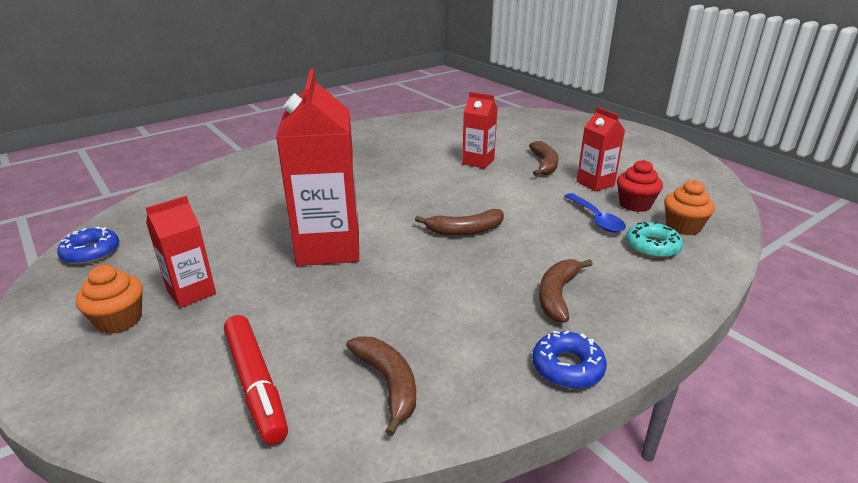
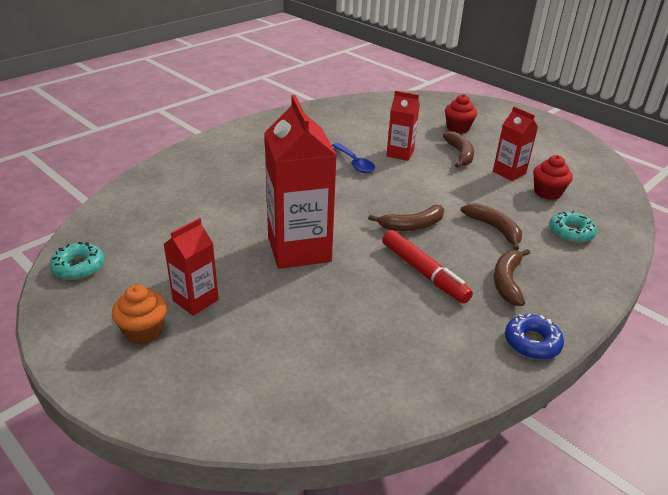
camera: 10 degrees left, 5 degrees up
(91, 252) = (78, 267): blue donut -> turquoise donut
(256, 384) = (292, 377): red marker -> red marker (424, 273)
(388, 383) = (398, 367): brown banana -> brown banana (494, 229)
(550, 140) = (458, 128): none -> red cupcake
(596, 219) = (519, 208): blue spoon -> blue spoon (355, 163)
(683, 227) = (591, 212): orange cupcake -> none

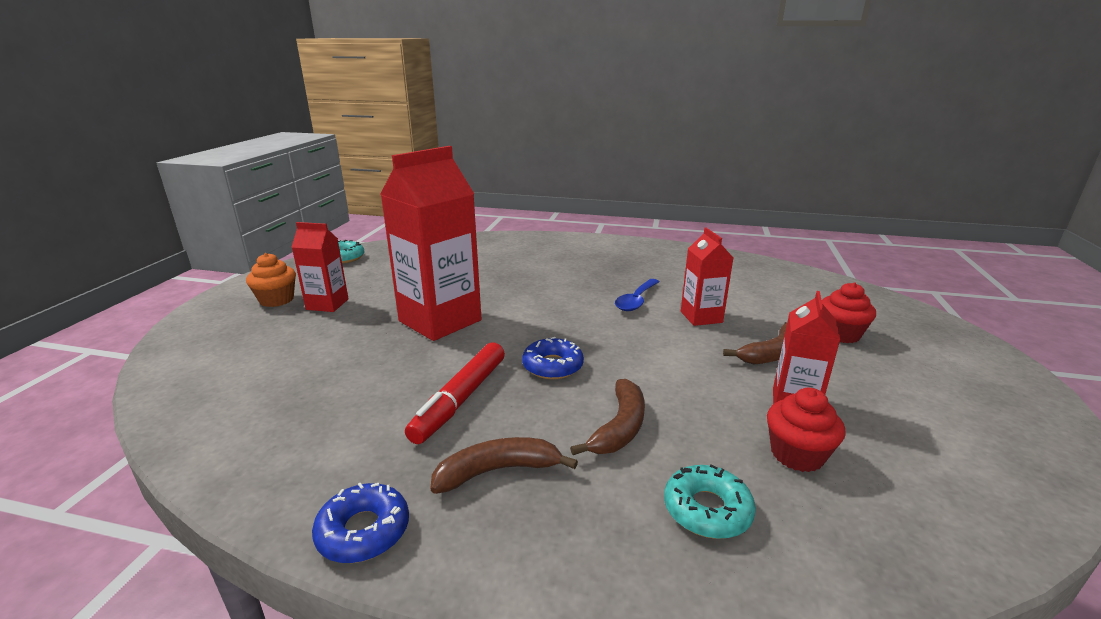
camera: 60 degrees right, 10 degrees down
(412, 225) = (552, 366): brown banana -> blue donut

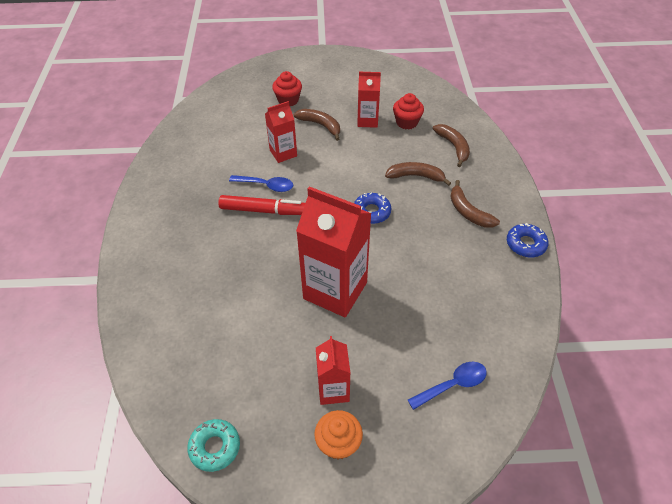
camera: 105 degrees left, 25 degrees up
(238, 370) = (452, 385): none -> blue spoon
(460, 399) = (423, 244): red marker -> red marker (263, 210)
(707, 510) = (453, 147): turquoise donut -> brown banana

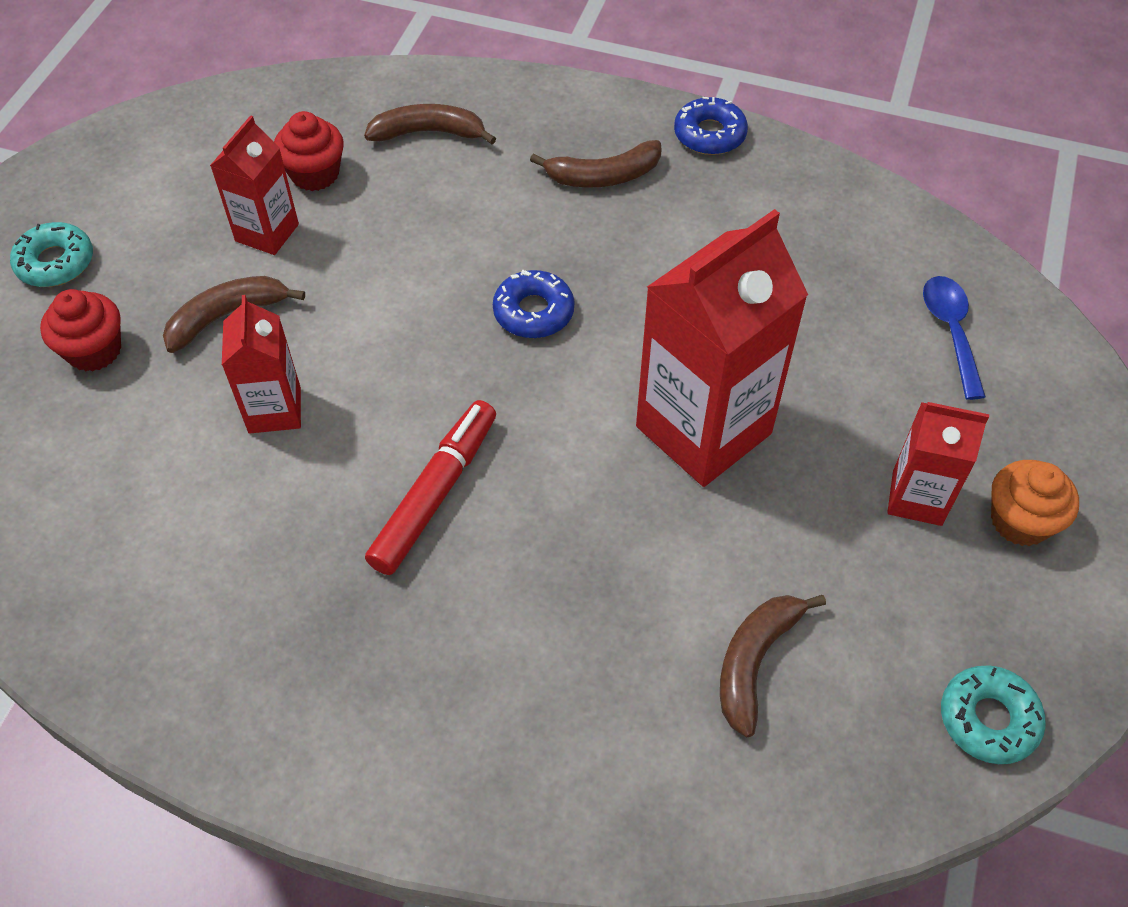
camera: 70 degrees left, 5 degrees up
(266, 185) = (360, 469): blue spoon -> none
(322, 76) = (55, 262): none -> turquoise donut
(415, 176) = (475, 214): brown banana -> brown banana (754, 662)

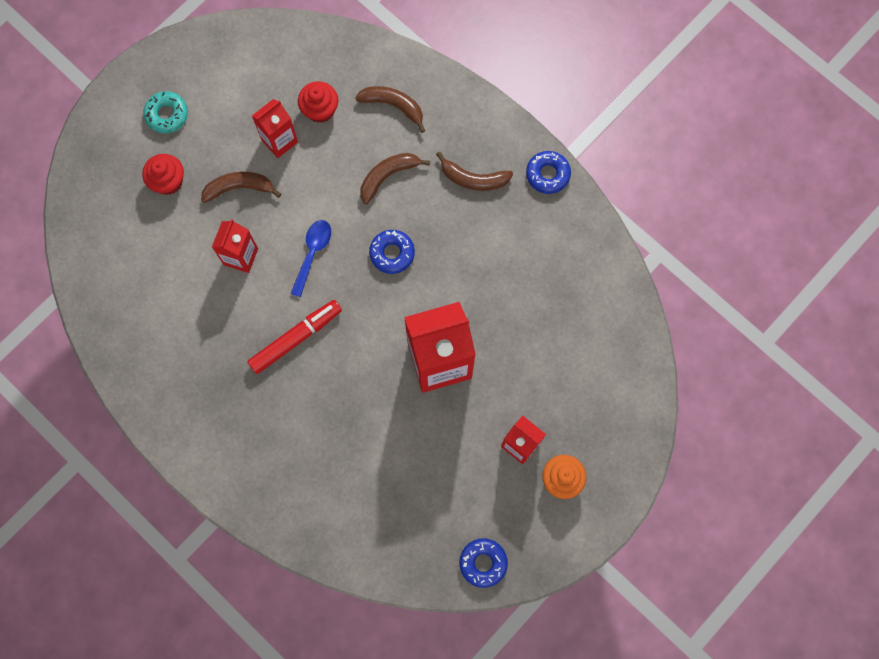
camera: 25 degrees right, 20 degrees up
(754, 662) = (396, 489): brown banana -> brown banana (388, 176)
(950, 332) = (598, 361): blue spoon -> blue spoon (312, 253)
(988, 719) = (483, 563): turquoise donut -> blue donut

